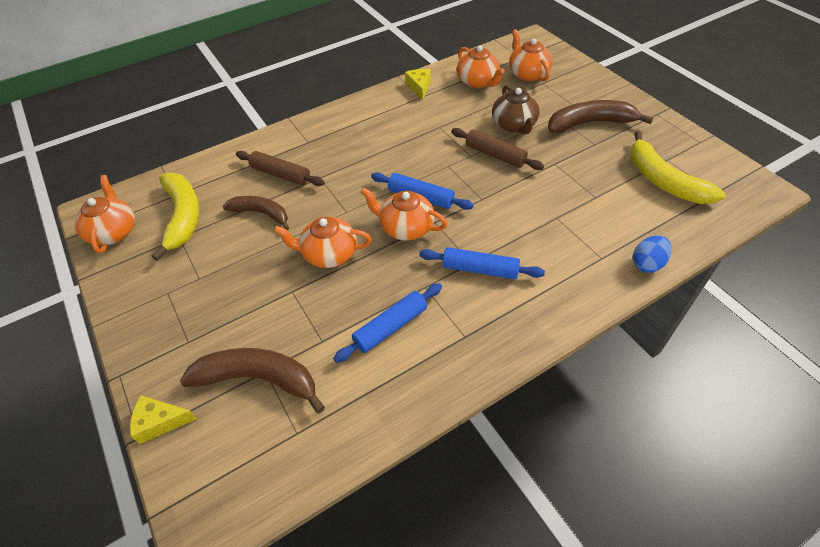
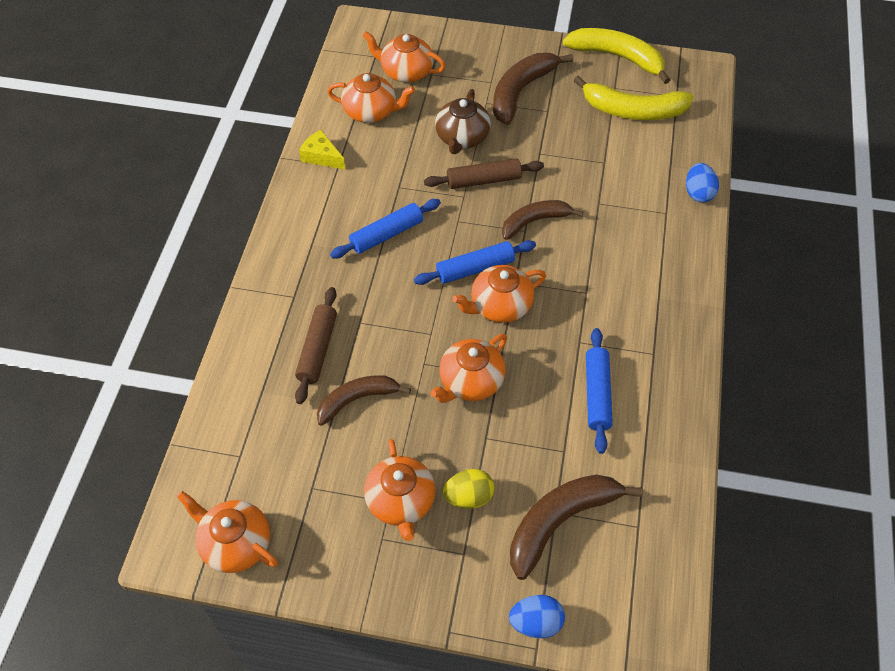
camera: 50 degrees left, 5 degrees up
(160, 422) = (535, 622): yellow cheese -> blue egg
(183, 216) = (284, 468): yellow banana -> yellow banana (617, 57)
(203, 283) = (401, 502): none -> orange teapot
(236, 314) = (468, 497): none -> yellow egg
(281, 174) = (317, 349): brown rolling pin -> brown rolling pin turned 60 degrees counterclockwise
(480, 269) = (599, 293): blue rolling pin -> blue rolling pin (386, 234)
(496, 198) = (534, 221): none -> brown banana
(514, 125) = (462, 138): brown teapot -> brown teapot turned 75 degrees clockwise

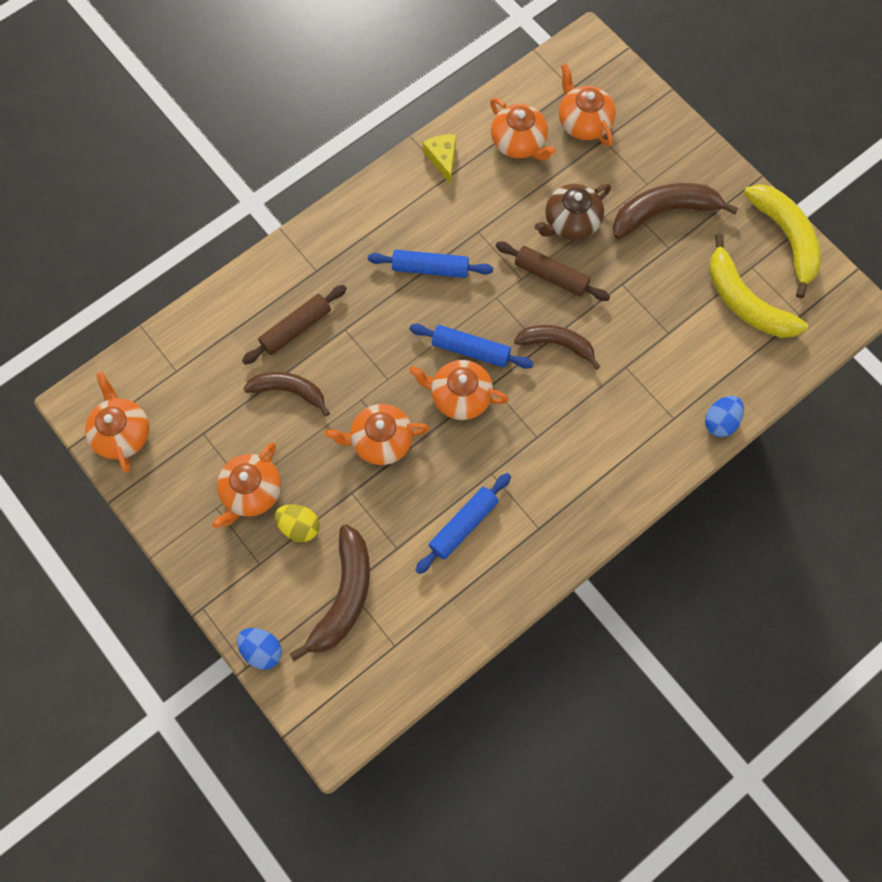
camera: 40 degrees right, 15 degrees up
(560, 522) = (344, 596): brown banana -> brown banana turned 105 degrees clockwise

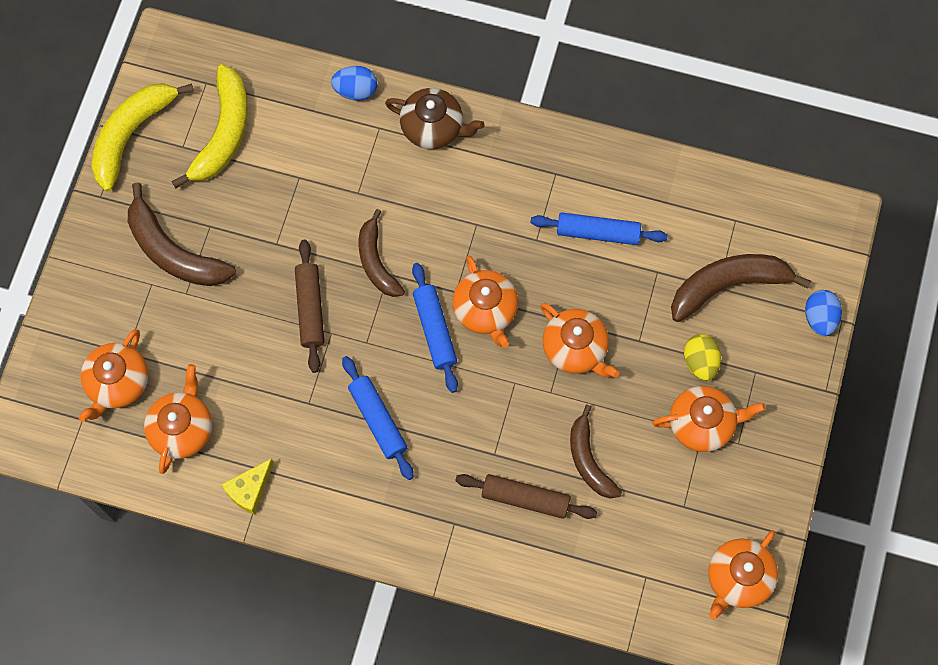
camera: 125 degrees left, 0 degrees up
(571, 222) = (240, 326): brown teapot -> brown teapot (433, 128)

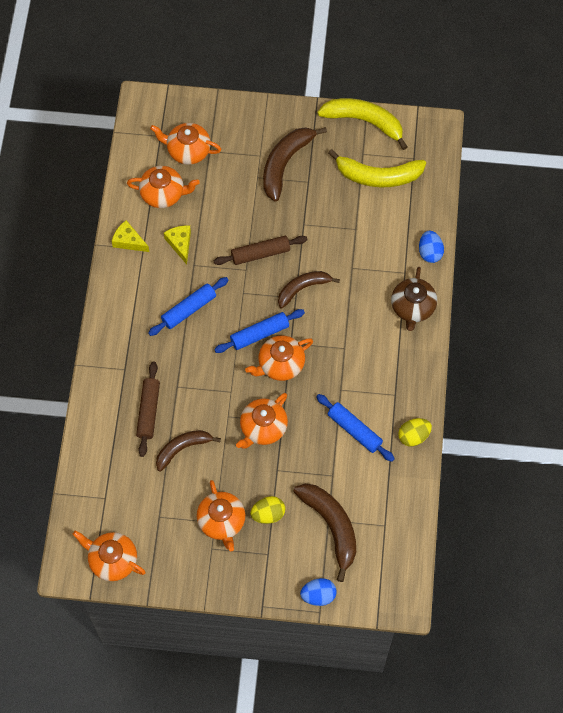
camera: 80 degrees right, 5 degrees down
(270, 417) = (180, 244): none -> yellow cheese
(598, 233) = (354, 430): blue rolling pin -> blue rolling pin turned 45 degrees counterclockwise
(618, 162) = (413, 436): none -> yellow egg

